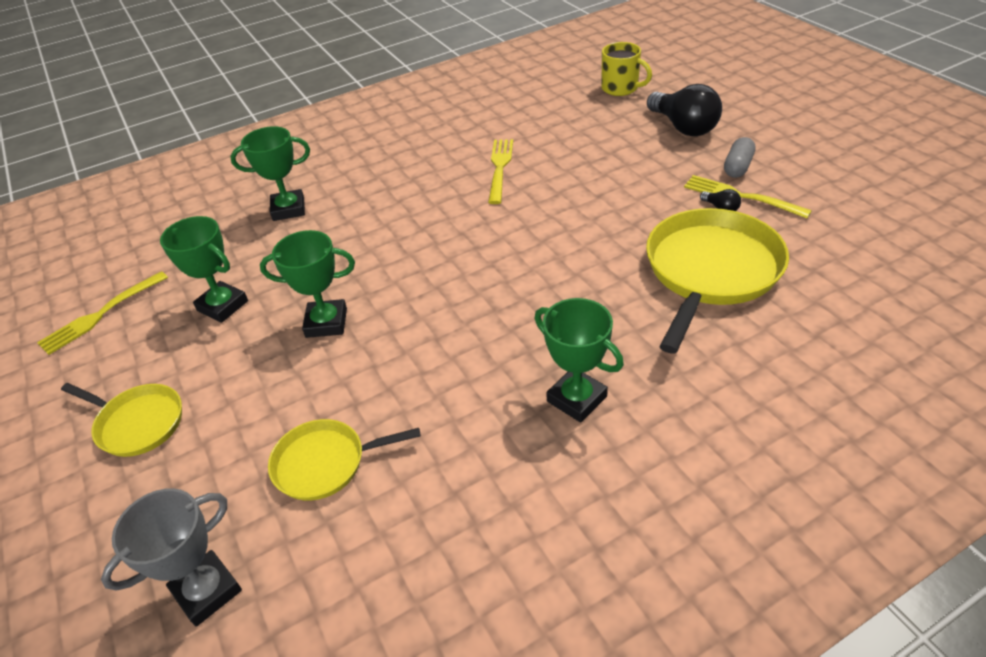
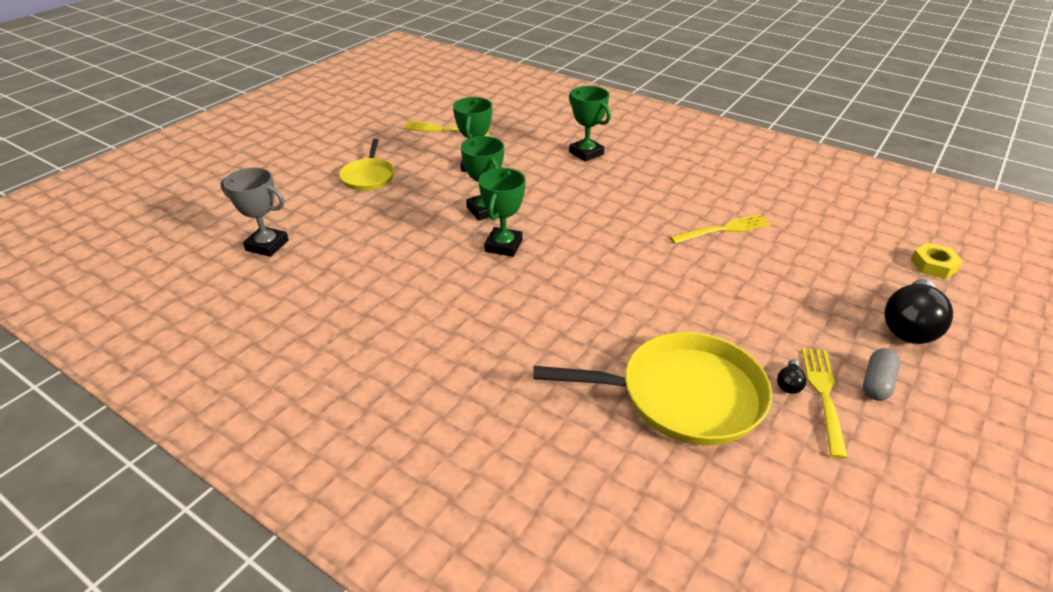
camera: 60 degrees right, 5 degrees down
(325, 463) = (367, 253): yellow pan -> none
(576, 399) = (476, 349): green trophy -> green trophy (503, 246)
(620, 88) = (934, 265): yellow mug -> yellow nut
(738, 167) = (877, 383): grey capsule -> grey capsule turned 60 degrees counterclockwise

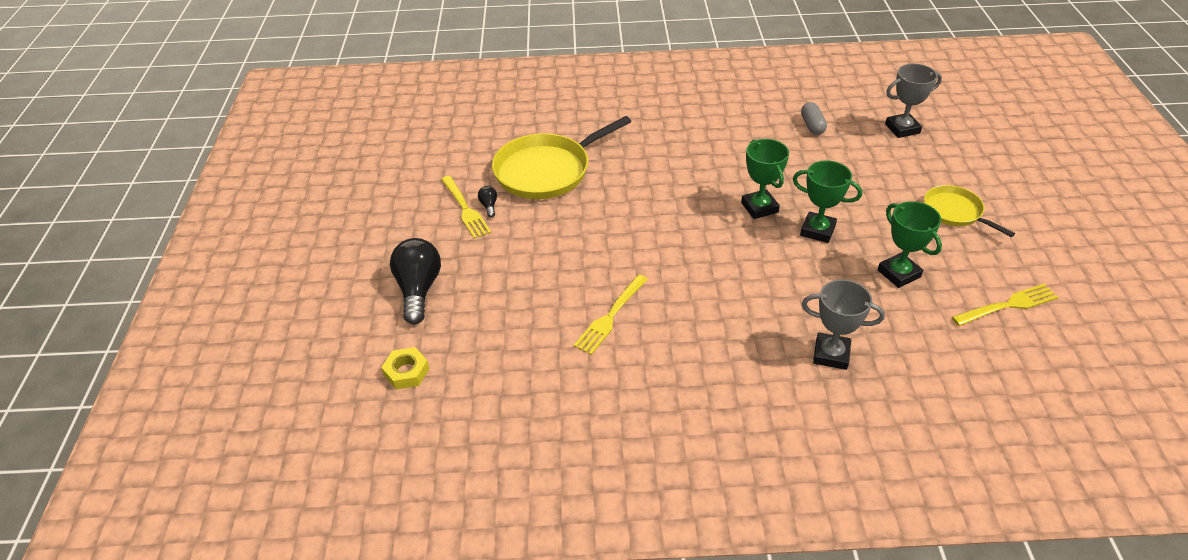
camera: 145 degrees right, 5 degrees up
(586, 153) = (831, 354): green trophy -> grey trophy
(877, 383) = (434, 232): grey capsule -> grey capsule (812, 125)

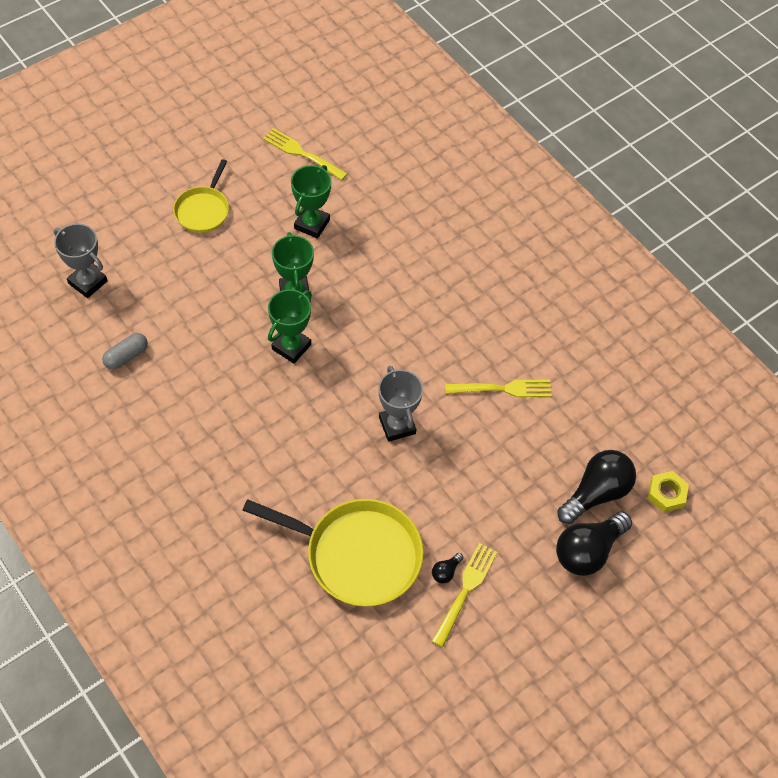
camera: 130 degrees left, 15 degrees up
(457, 323) = (596, 493): none -> black light bulb
(831, 354) = (431, 236): grey trophy -> grey trophy (397, 425)

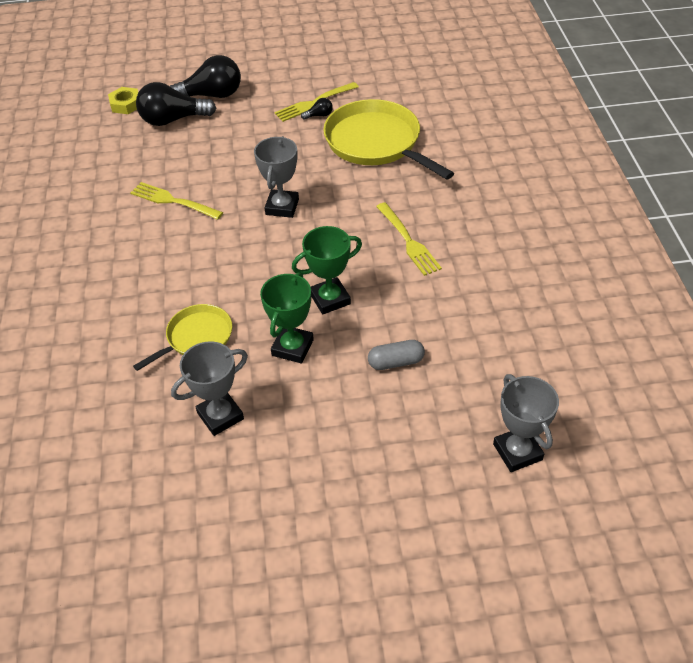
camera: 145 degrees left, 10 degrees down
(126, 356) = (502, 352): grey capsule -> grey capsule (395, 362)
(203, 210) = (334, 489): yellow pan -> yellow pan (197, 337)
(302, 153) = (162, 517): yellow fork -> yellow fork (408, 241)
(312, 224) = (220, 416): green trophy -> grey trophy

